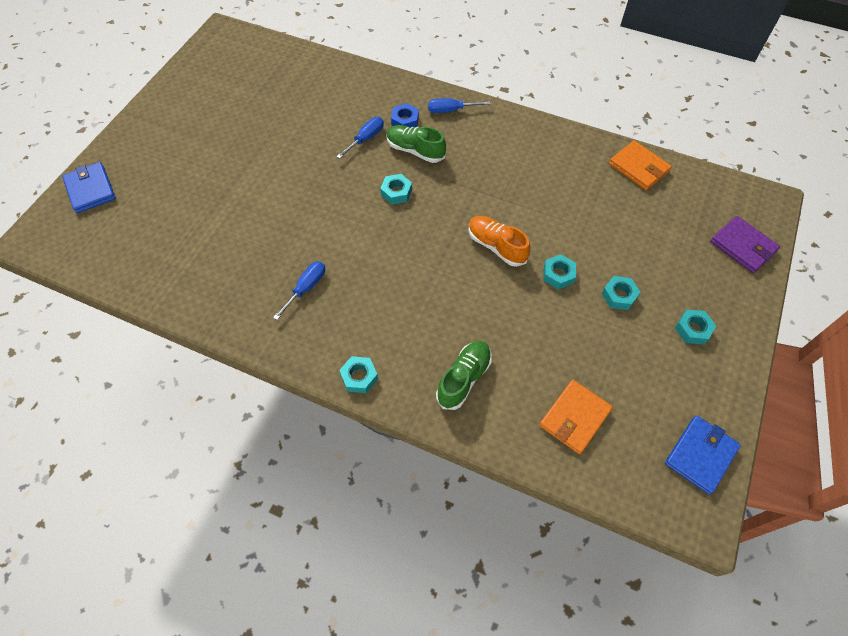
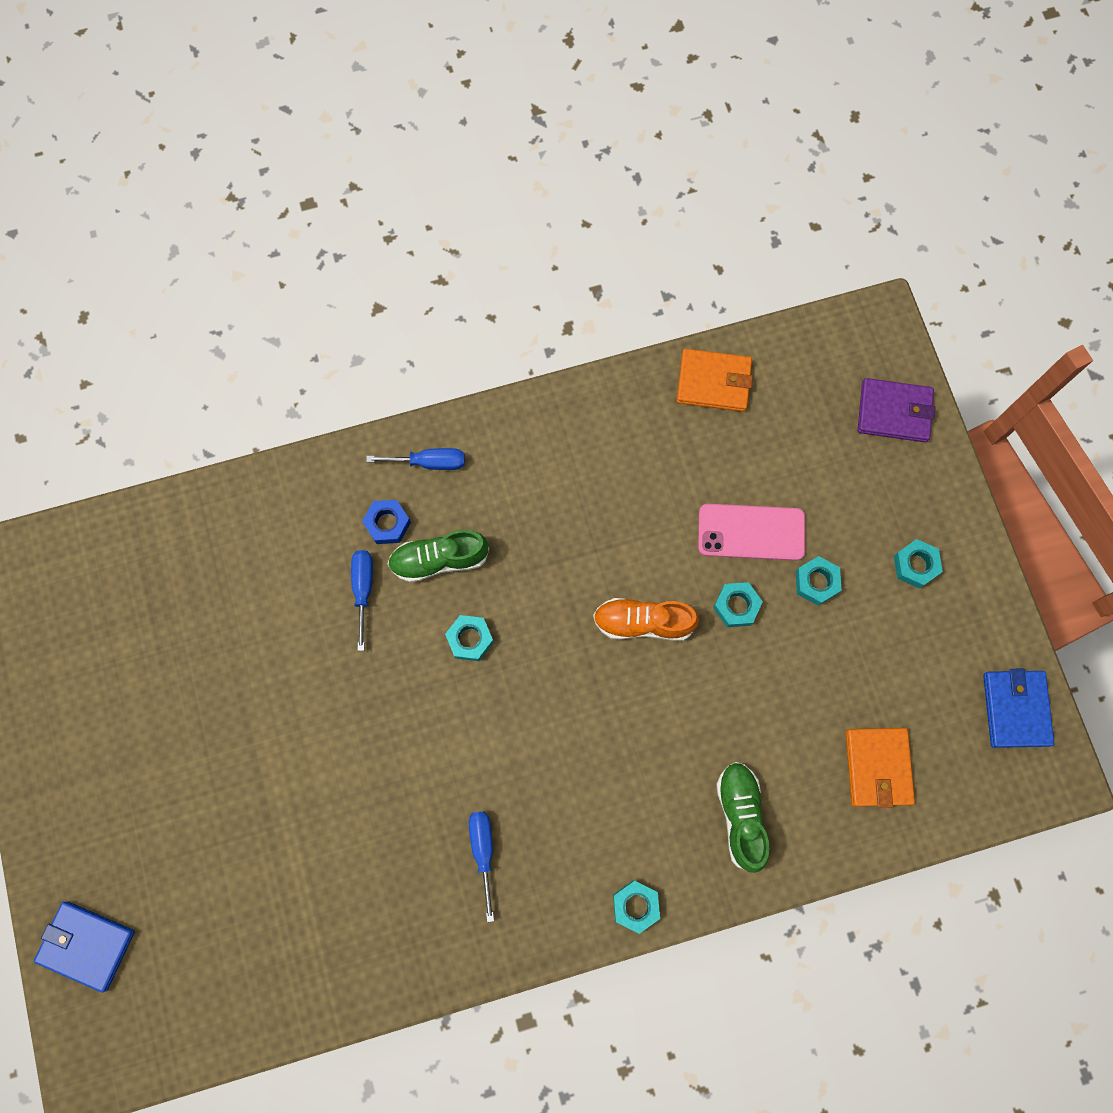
camera: 40 degrees left, 15 degrees up
(450, 110) = (429, 462): blue screwdriver -> blue screwdriver turned 135 degrees counterclockwise
(599, 246) = (751, 532): none -> pink phone

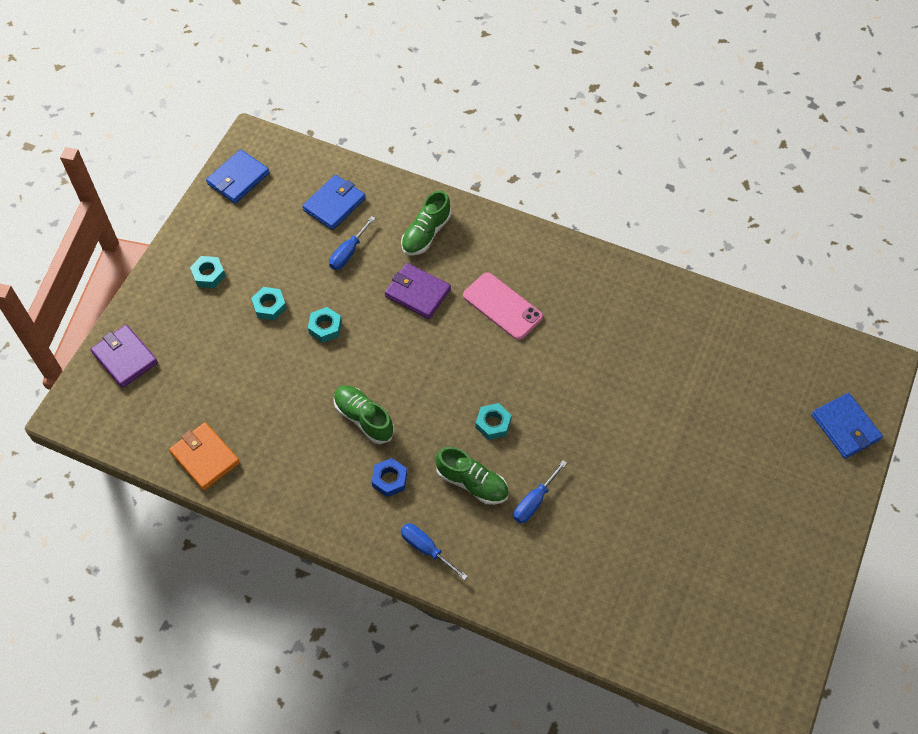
camera: 140 degrees left, 15 degrees down
(387, 523) = (486, 530): blue nut -> blue nut (389, 480)
(483, 851) = (578, 314): blue screwdriver -> blue screwdriver (348, 253)
(603, 540) = (363, 418): none -> green shoe
(635, 906) = (518, 235): turquoise nut -> none
(643, 622) = (385, 358): orange shoe -> none
(680, 729) = (417, 293): none -> purple wallet
(751, 532) = (276, 358): pink phone -> pink phone (502, 306)
(878, 767) = (334, 204): orange wallet -> blue wallet

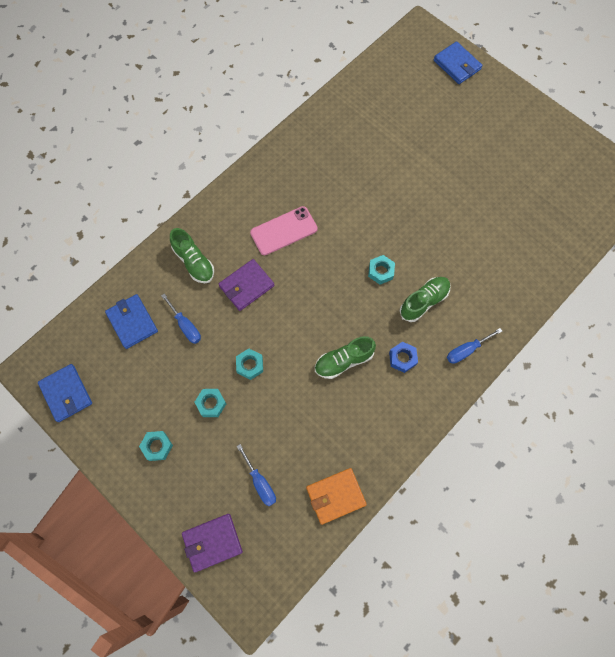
camera: 70 degrees left, 10 degrees up
(534, 501) = (451, 266): blue screwdriver -> blue screwdriver (260, 482)
(845, 427) = (457, 65): blue wallet -> blue wallet turned 60 degrees clockwise

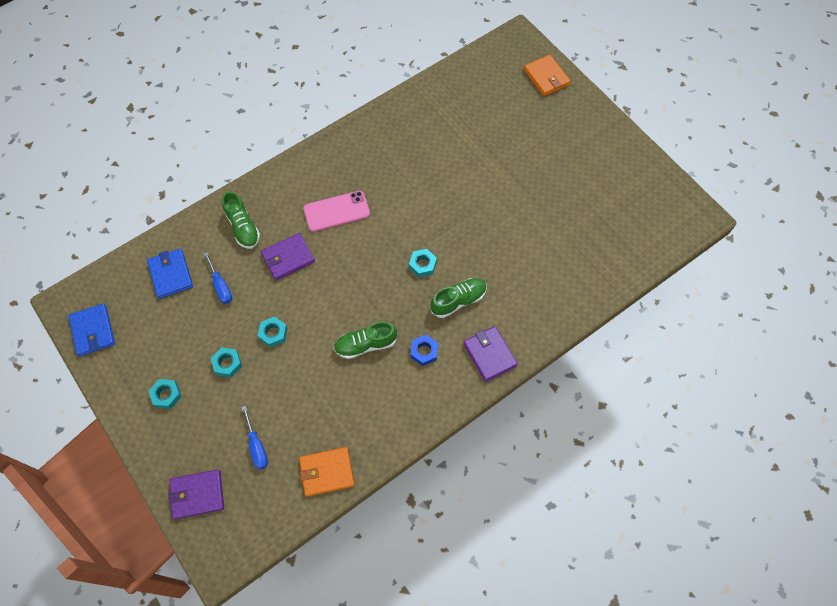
camera: 10 degrees right, 5 degrees down
(457, 65) = (546, 77): blue wallet -> orange wallet
(466, 350) = (489, 354): blue screwdriver -> purple wallet

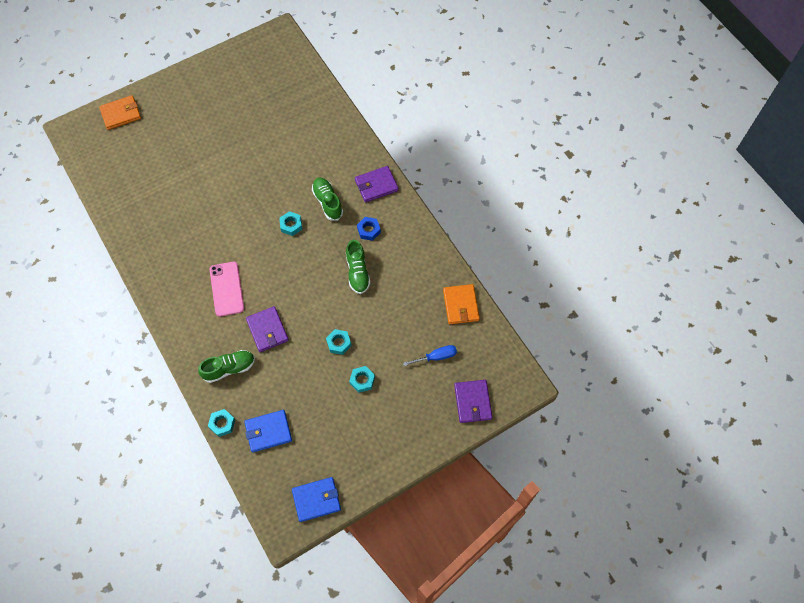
camera: 85 degrees left, 0 degrees up
(166, 395) = (385, 430): turquoise nut -> turquoise nut (222, 424)
(220, 286) = (287, 387): blue screwdriver -> none

